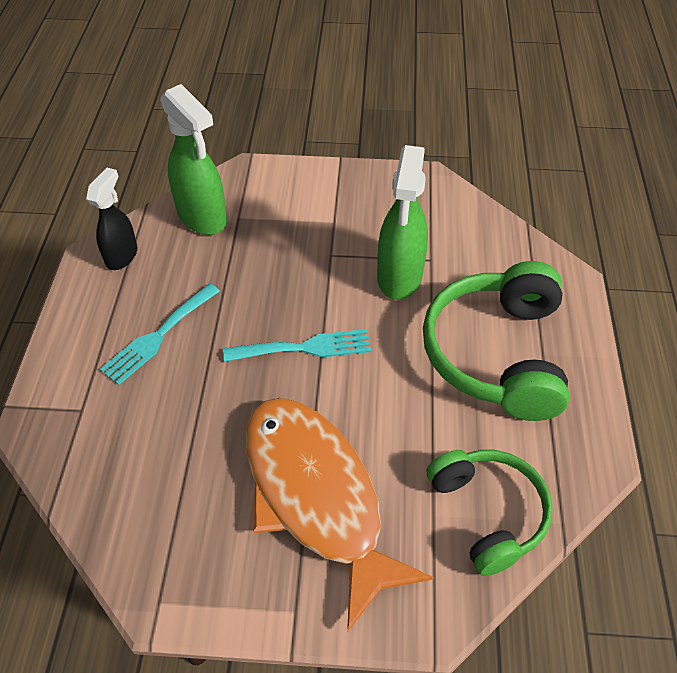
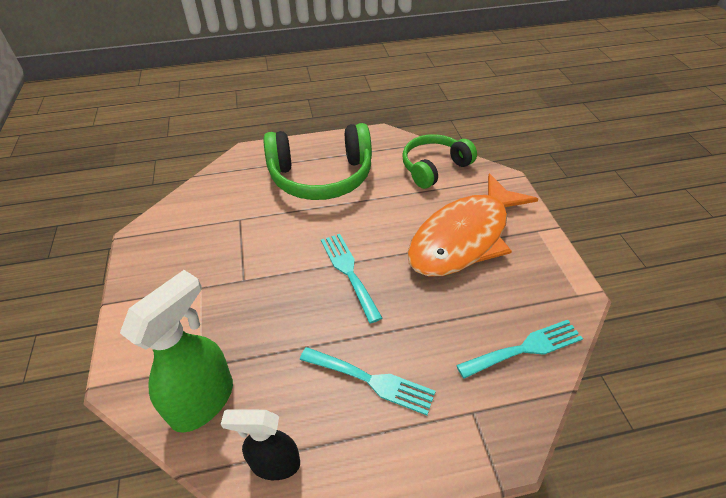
camera: 105 degrees left, 5 degrees down
(119, 492) = (525, 348): none -> turquoise fork
(399, 277) = (262, 233): green spray bottle -> none

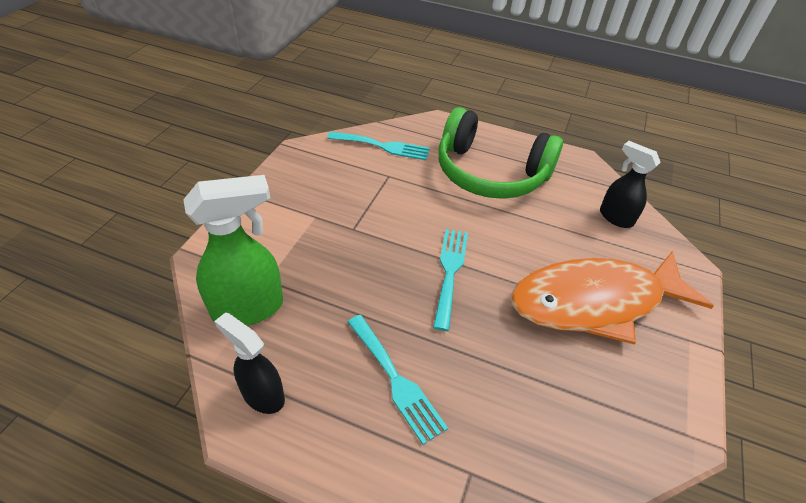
camera: 30 degrees right, 0 degrees up
(434, 167) = (615, 217): green headphones -> black spray bottle
(525, 348) = (576, 449): turquoise fork -> turquoise fork (383, 146)

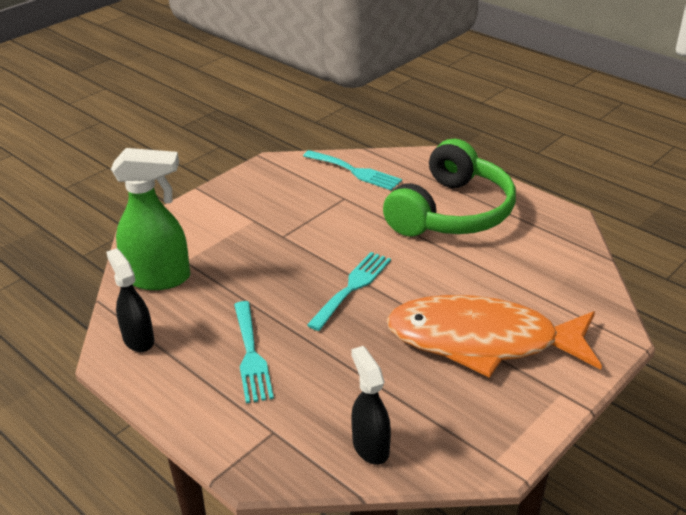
camera: 25 degrees right, 10 degrees down
(490, 173) = (452, 212): green headphones -> green headphones turned 105 degrees counterclockwise
(615, 217) = (563, 275): black spray bottle -> black spray bottle (370, 446)

